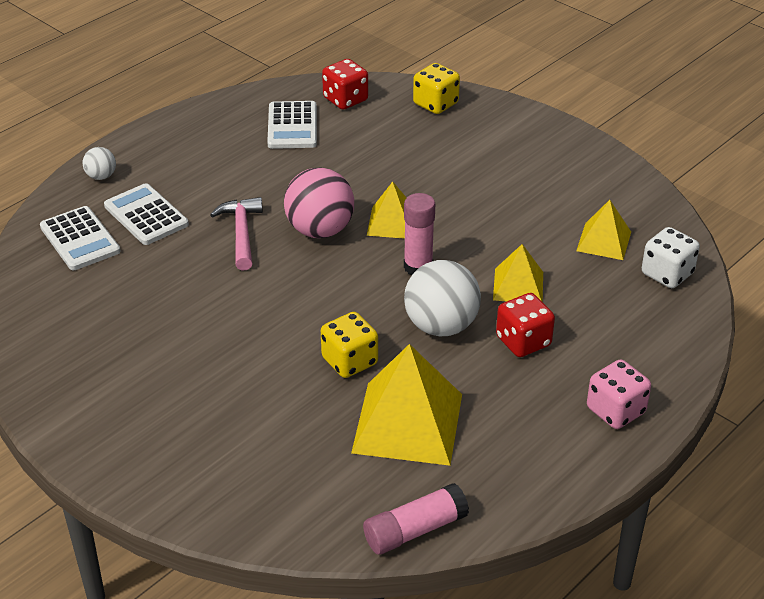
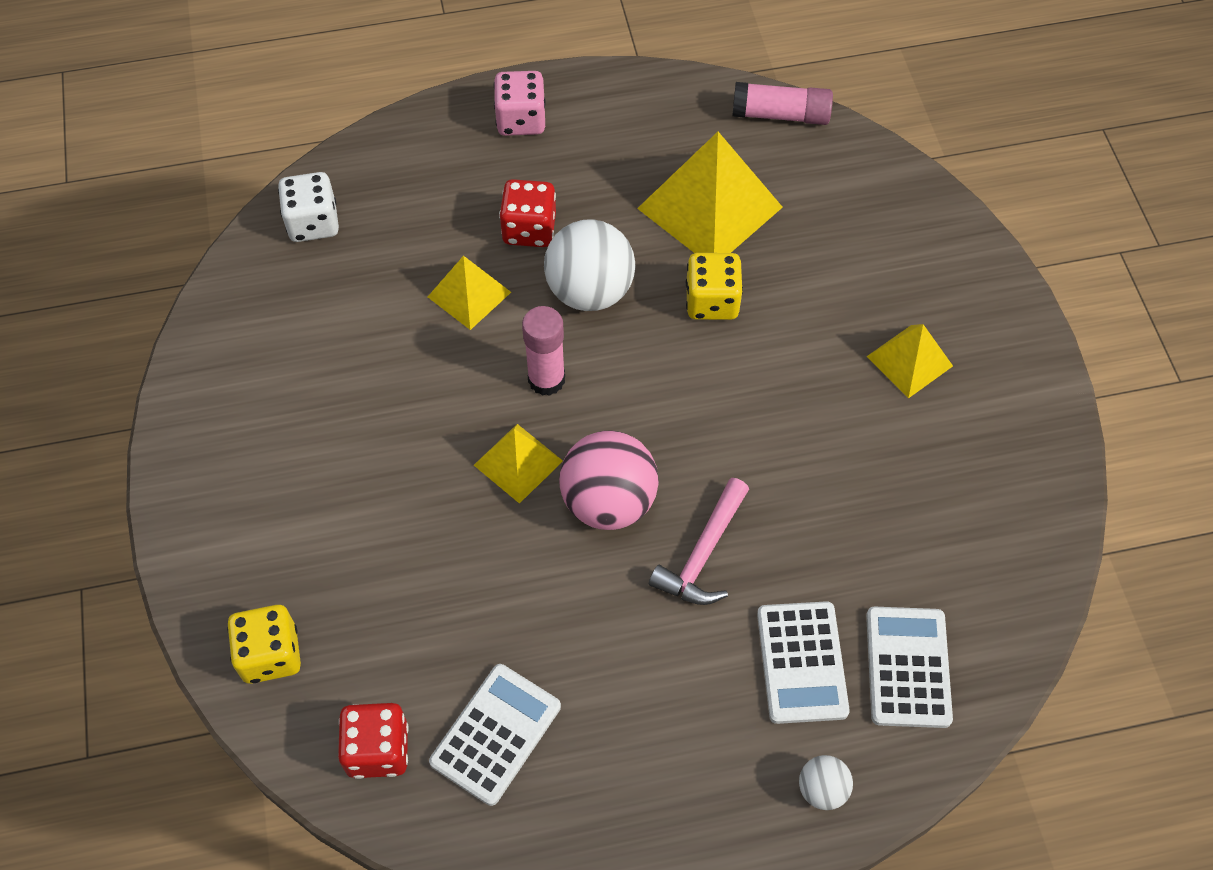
camera: 145 degrees left, 20 degrees up
(604, 241) = (324, 298): yellow pyramid -> yellow pyramid (909, 361)

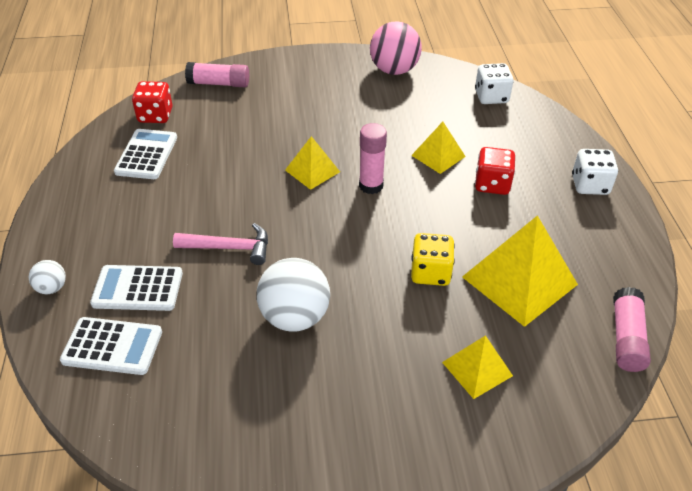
camera: 95 degrees right, 15 degrees down
(270, 655) = (219, 83): yellow dice -> pink glue stick
(495, 734) = (146, 155): white calculator -> white calculator turned 120 degrees counterclockwise
(521, 120) = (590, 185): pink dice -> white dice
(590, 291) = (440, 210): white ball -> white ball (295, 317)
(608, 501) = (277, 207): pink ball -> pink ball (394, 70)
(703, 553) = (229, 248): pink hammer -> pink hammer turned 150 degrees clockwise
(909, 361) = (367, 392): yellow pyramid -> yellow pyramid (477, 368)

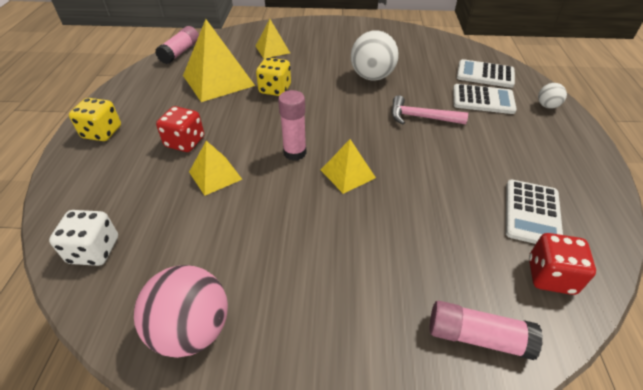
camera: 170 degrees left, 0 degrees up
(590, 185) = (102, 132): white dice -> yellow dice

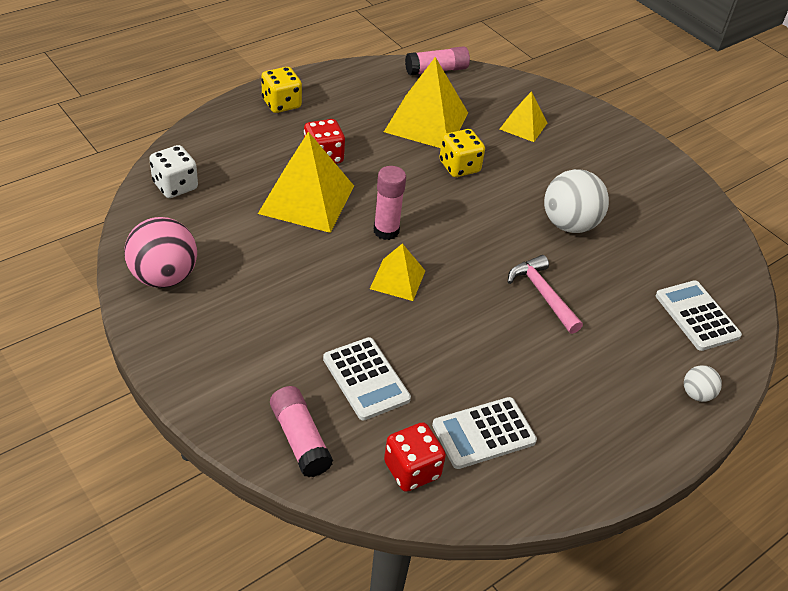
camera: 45 degrees right, 0 degrees up
(215, 175) = (306, 199): yellow pyramid -> yellow pyramid, size x1.80
(483, 100) = (638, 332): white calculator -> white calculator (366, 379)

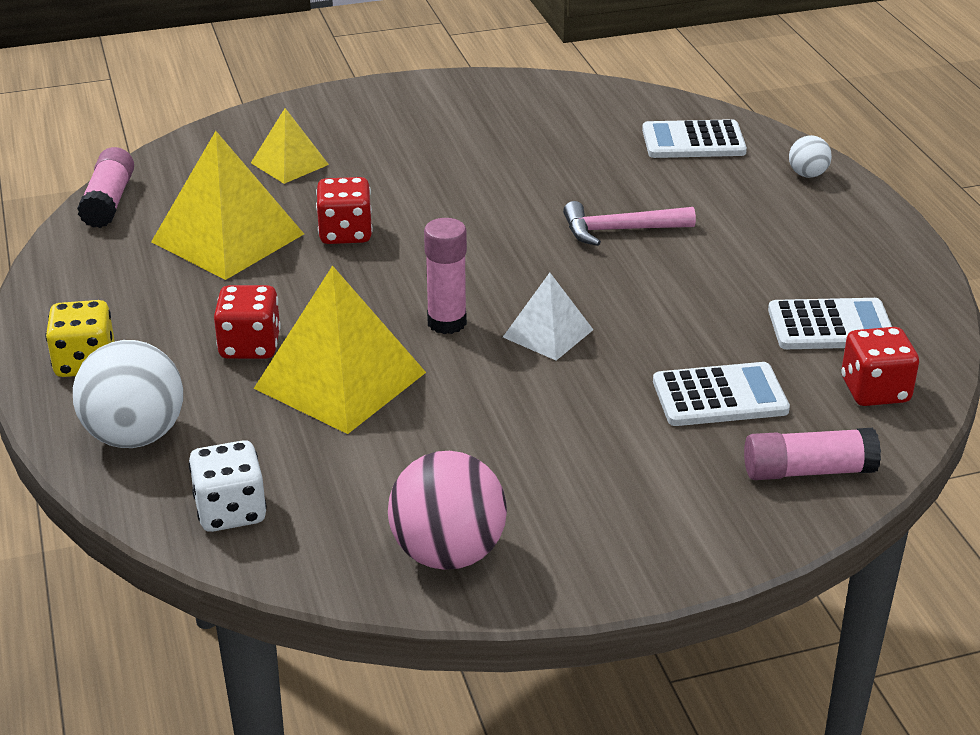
camera: 65 degrees left, 10 degrees down
(397, 279) = (548, 333): yellow pyramid -> white pyramid
(459, 167) = (345, 233): yellow dice -> red dice
(484, 433) = (830, 326): white calculator -> white calculator turned 90 degrees counterclockwise
(569, 224) = (505, 180): white ball -> white ball (135, 436)

